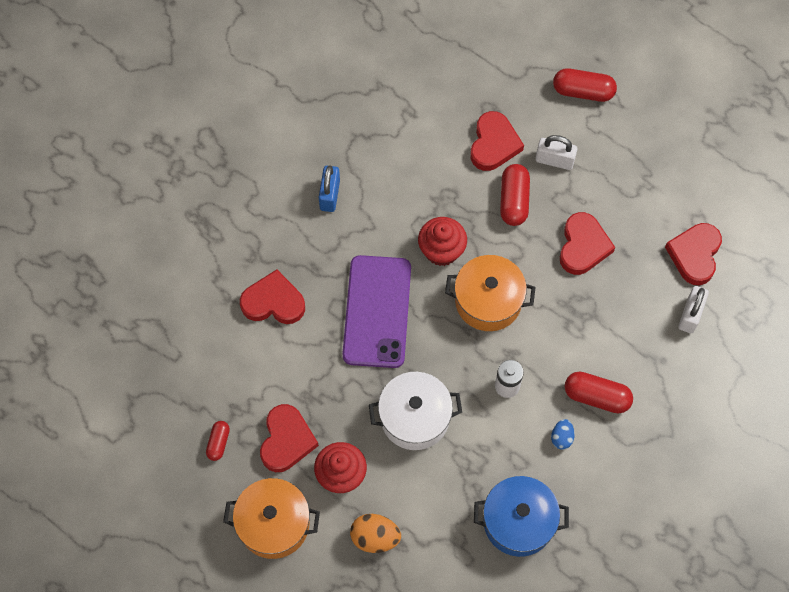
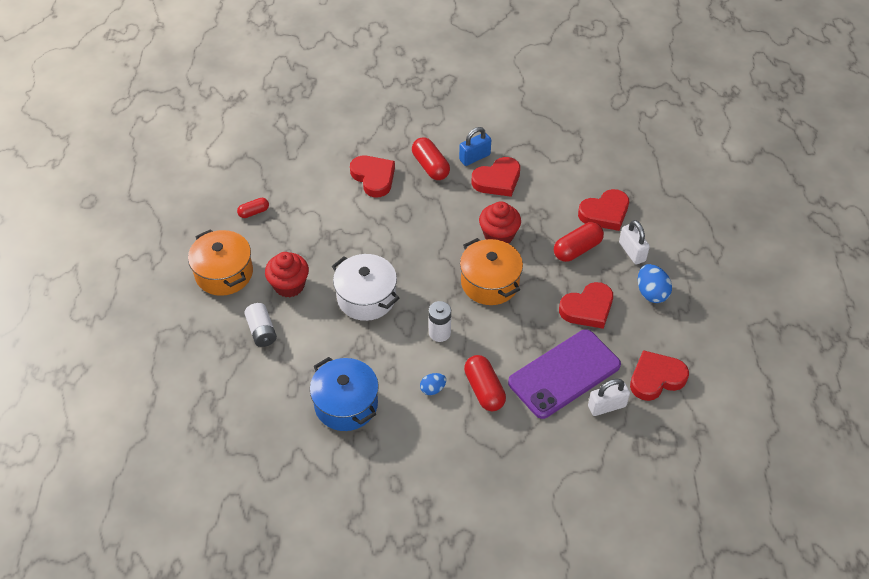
camera: 50 degrees right, 15 degrees down
(286, 440) = (287, 243): red heart -> red heart (497, 180)
(375, 537) = (261, 331): orange egg -> white battery
(377, 311) = (420, 231): purple phone -> purple phone (564, 374)
(583, 92) = (700, 234): red capsule -> red capsule (430, 166)
(609, 184) = (651, 293): none -> blue egg

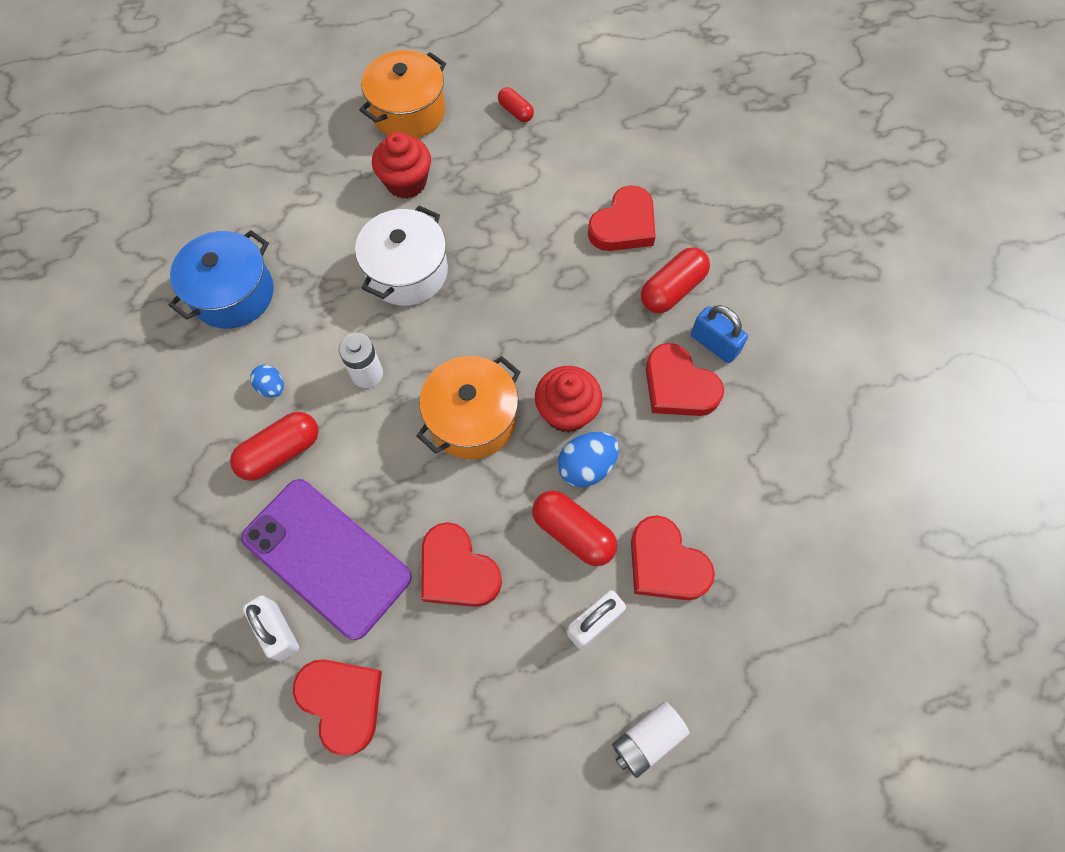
camera: 75 degrees right, 15 degrees up
(261, 331) = (328, 175): white battery -> white battery (647, 739)
(651, 293) = (514, 669): blue egg -> blue egg (586, 467)

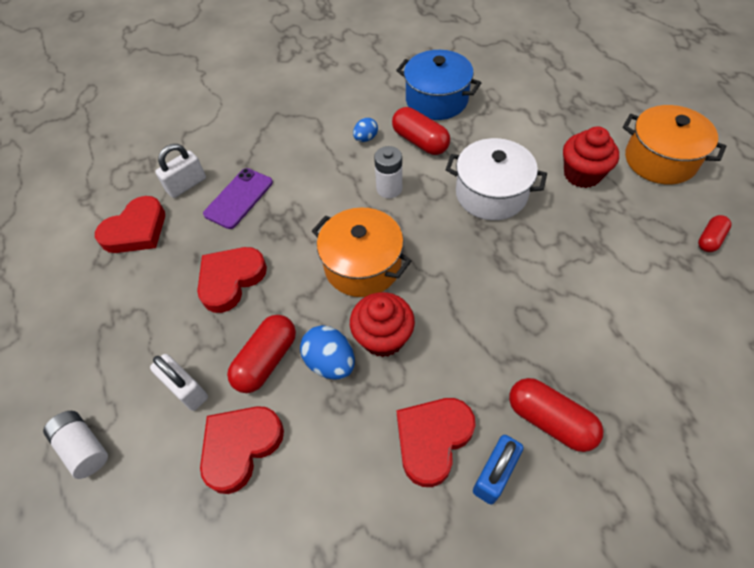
camera: 85 degrees right, 10 degrees down
(281, 452) = (315, 155): red capsule -> red capsule (420, 141)
(326, 557) = (239, 198): purple phone -> purple phone, size x0.59
(624, 225) = (614, 359): red heart -> none

